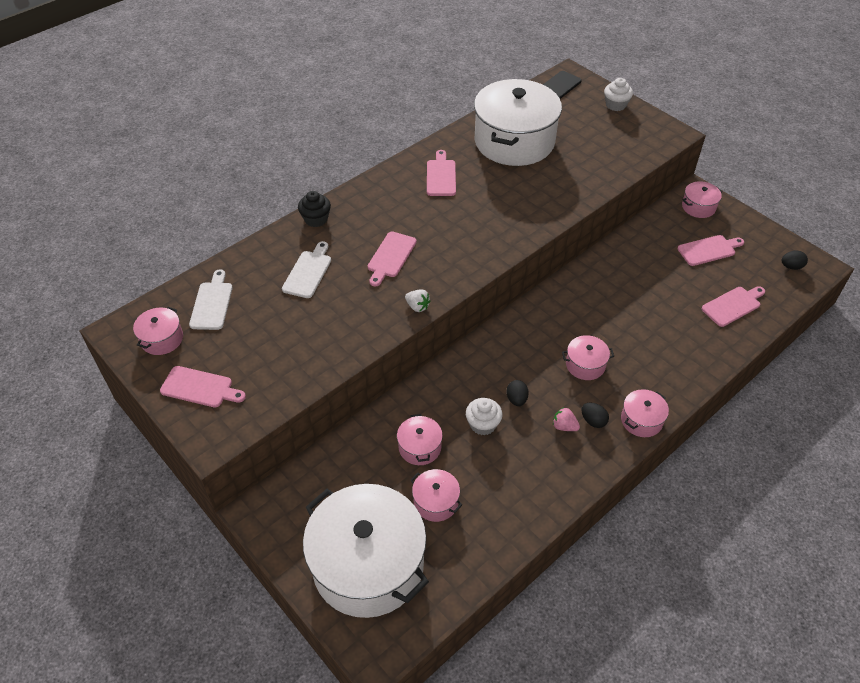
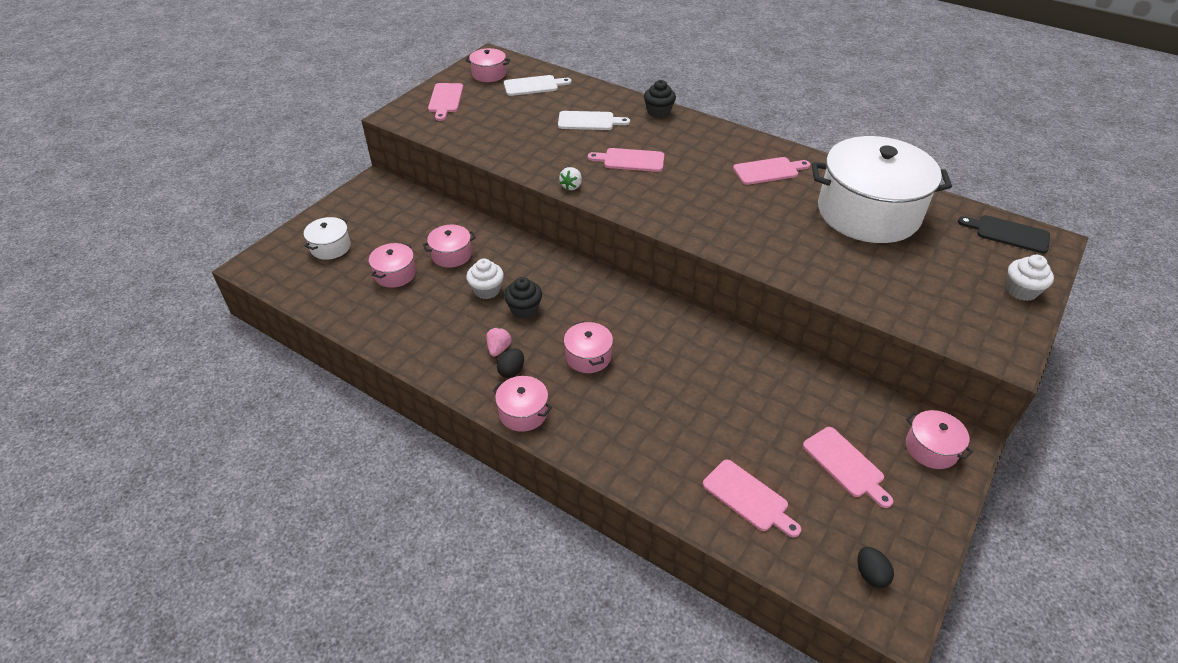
camera: 75 degrees right, 5 degrees down
(368, 564) = (330, 247): white pot -> white pot, size x0.43
(516, 399) = (524, 309): black egg -> black cupcake

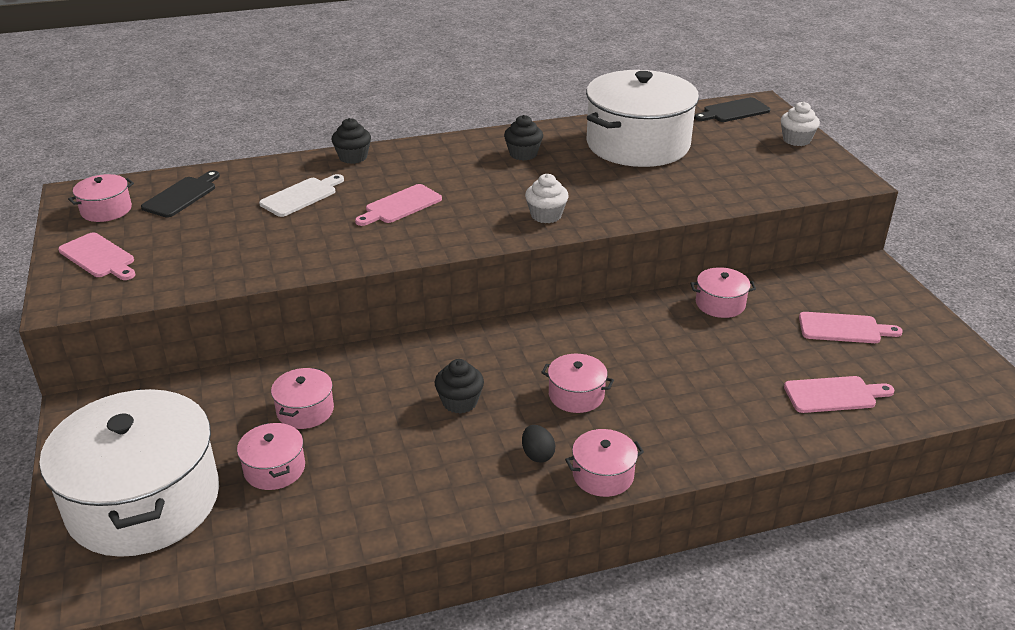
camera: 50 degrees left, 10 degrees down
(330, 247) = (144, 501): white pot -> white pot, size x2.35
(486, 290) = (397, 413): white cupcake -> white cupcake (546, 215)
(498, 349) = (495, 448): pink strawberry -> none
(533, 86) = (182, 196): white cutting board -> black cutting board
(571, 186) = (387, 254): white strawberry -> none
(768, 171) = (523, 154): pink cutting board -> black cupcake
(870, 574) = (956, 378): black egg -> none
(931, 448) = (863, 282): pink pot -> pink pot (720, 304)

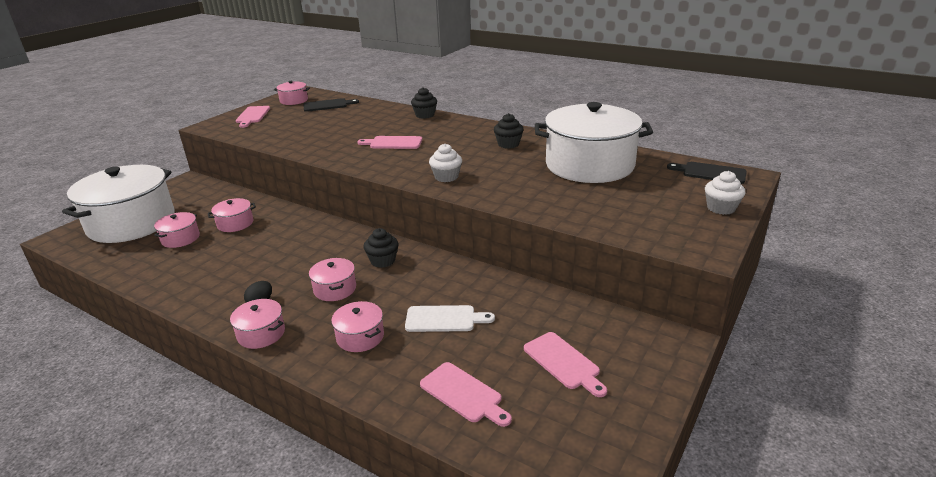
camera: 50 degrees right, 5 degrees down
(301, 196) = (366, 122): white cutting board -> white cutting board (444, 319)
(460, 402) = (287, 258): black cupcake -> black cupcake (383, 261)
(720, 304) = (512, 295): pink pot -> pink pot (360, 337)

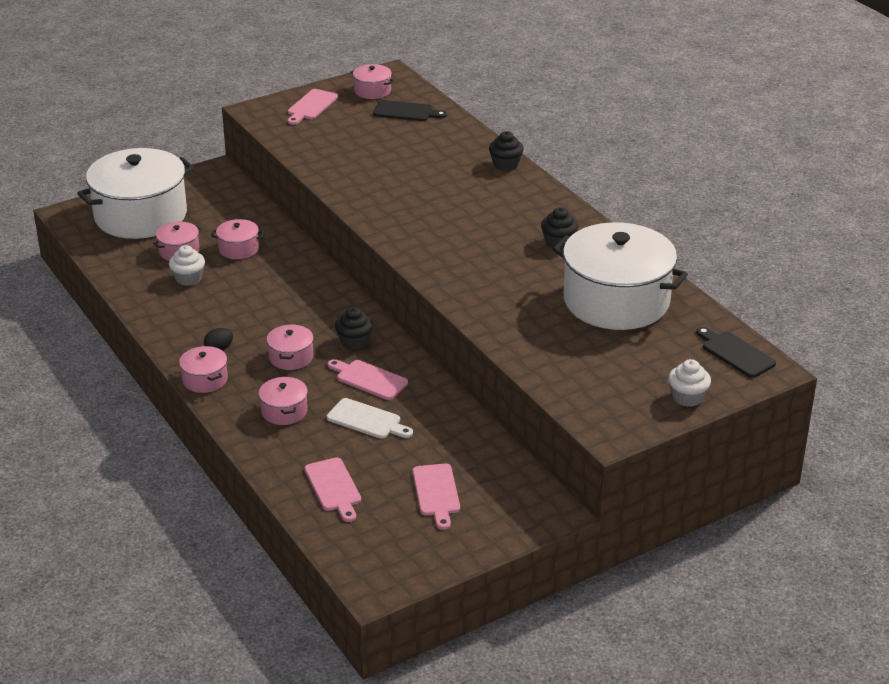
camera: 25 degrees right, 5 degrees up
(393, 143) = (435, 201): pink cutting board -> pink cutting board (369, 379)
(446, 177) = (451, 269): white cupcake -> white cupcake (188, 278)

